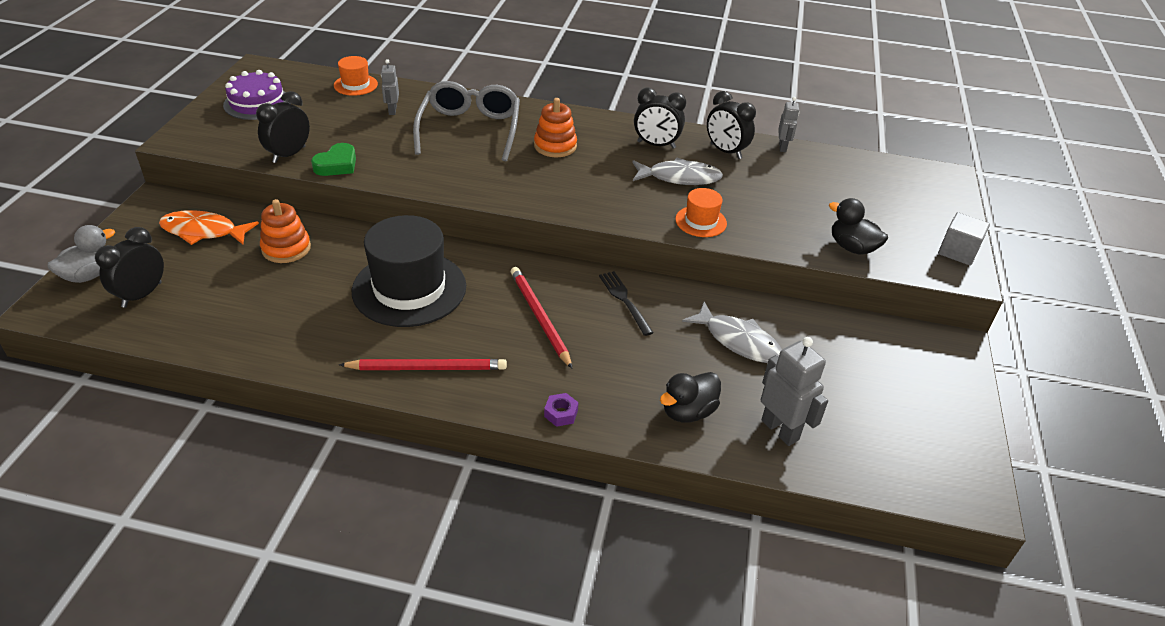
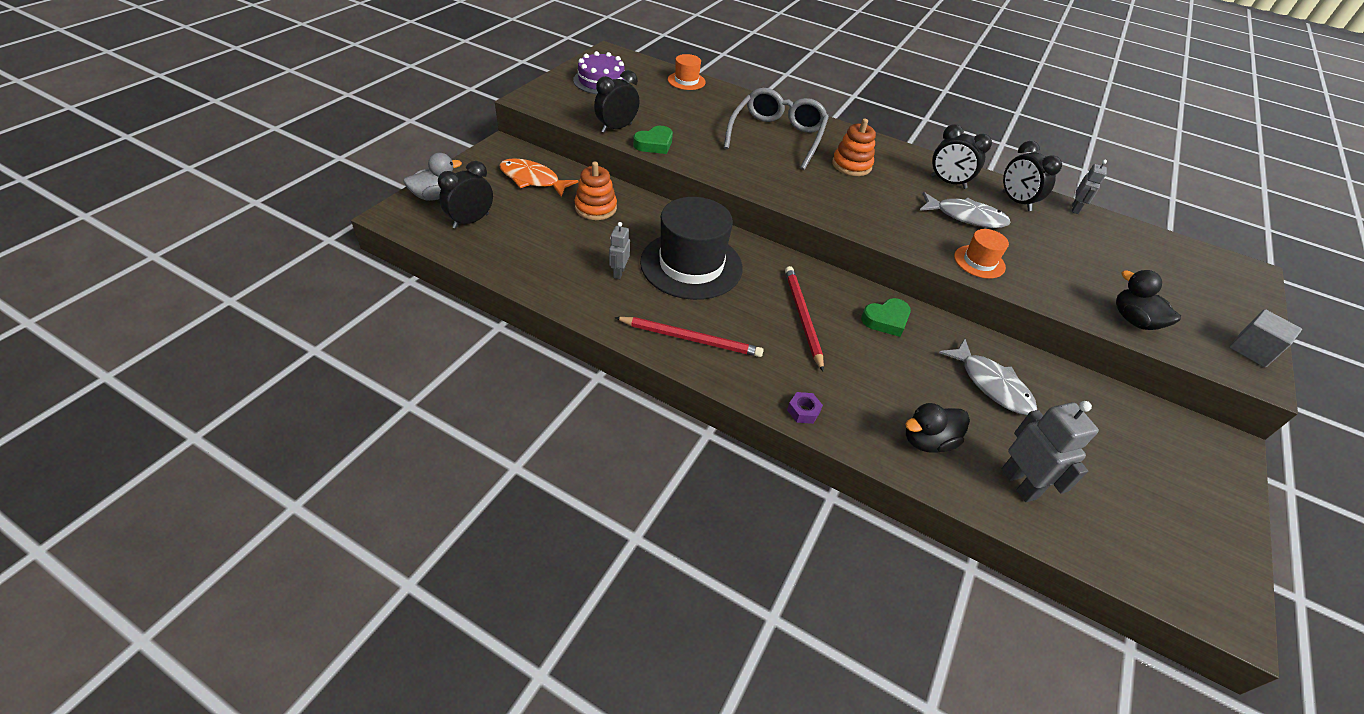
camera: 15 degrees right, 5 degrees up
(392, 110) = (712, 108): grey robot -> grey robot (619, 272)
(624, 300) = (886, 320): black fork -> green heart

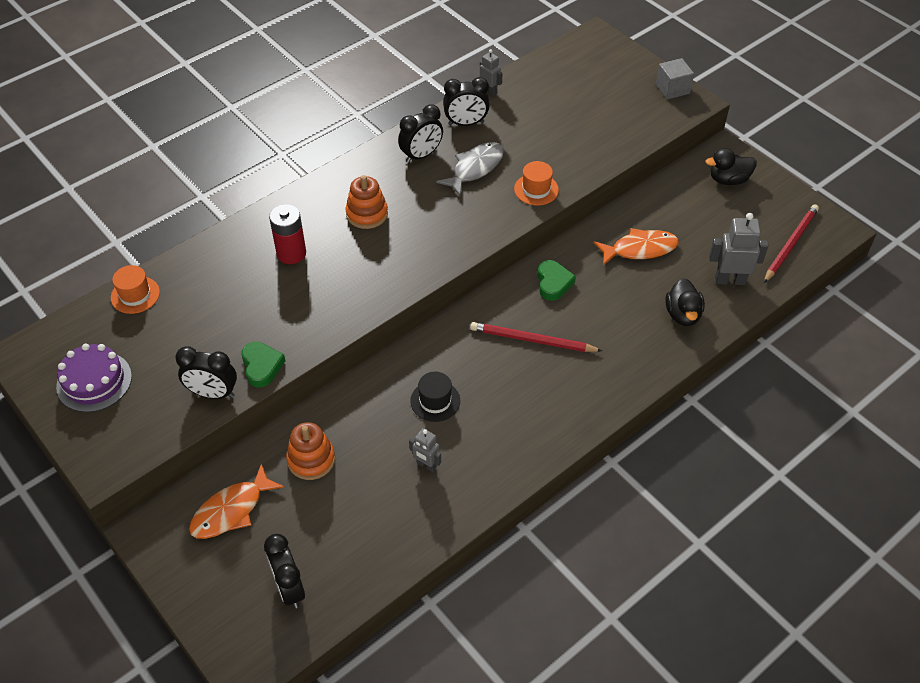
camera: 65 degrees left, 5 degrees up
(435, 196) = (224, 620): grey duck -> none
(616, 128) = (213, 393): black clock -> black clock turned 60 degrees counterclockwise
(691, 265) = (435, 401): black hat -> black hat, size x0.48
(691, 339) = (534, 432): red pencil -> red pencil (790, 244)
(777, 136) = (291, 253): grey glasses -> red battery
(803, 411) = (636, 381): purple nut -> none
(991, 384) = (640, 249): grey fish -> orange fish
(1134, 320) = (628, 134): black duck -> black duck (728, 180)

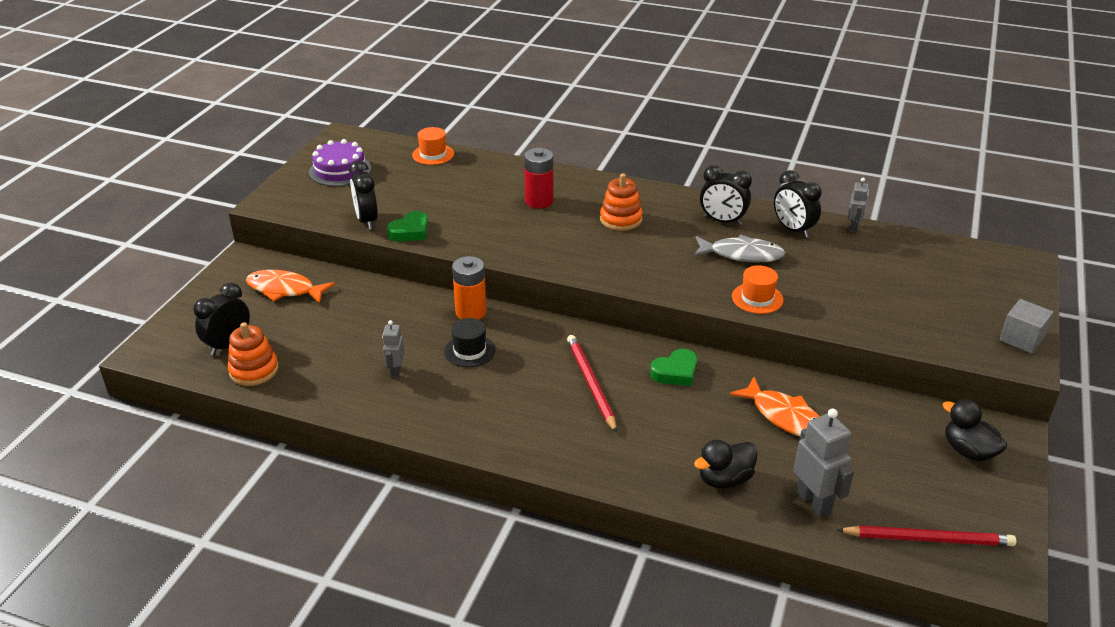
camera: 60 degrees right, 15 degrees down
(311, 459) = (358, 308): orange stacking toy -> orange stacking toy (254, 370)
(381, 378) = (471, 312): none -> orange battery

